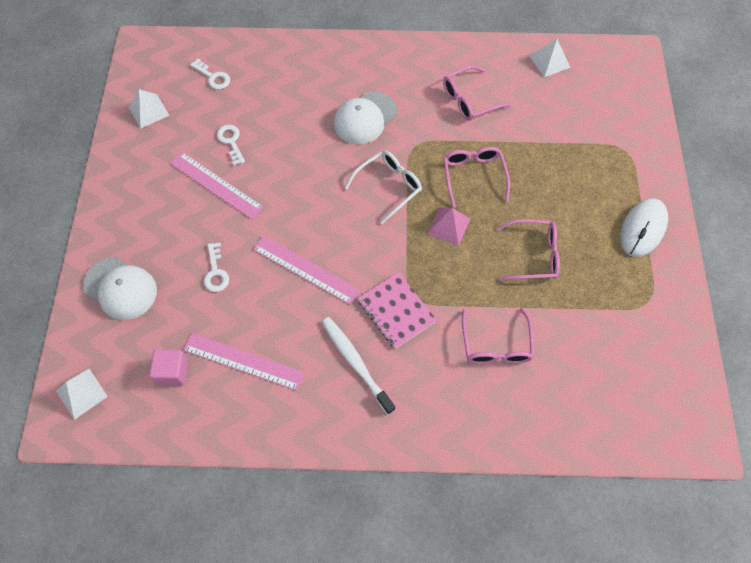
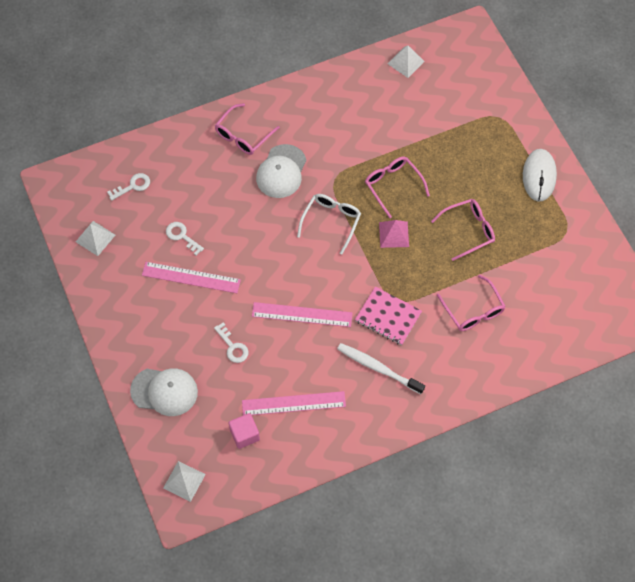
camera: 25 degrees left, 0 degrees up
(213, 77) = (133, 186): white key -> white key turned 45 degrees counterclockwise
(469, 100) = (358, 122): pink glasses -> pink glasses (243, 136)

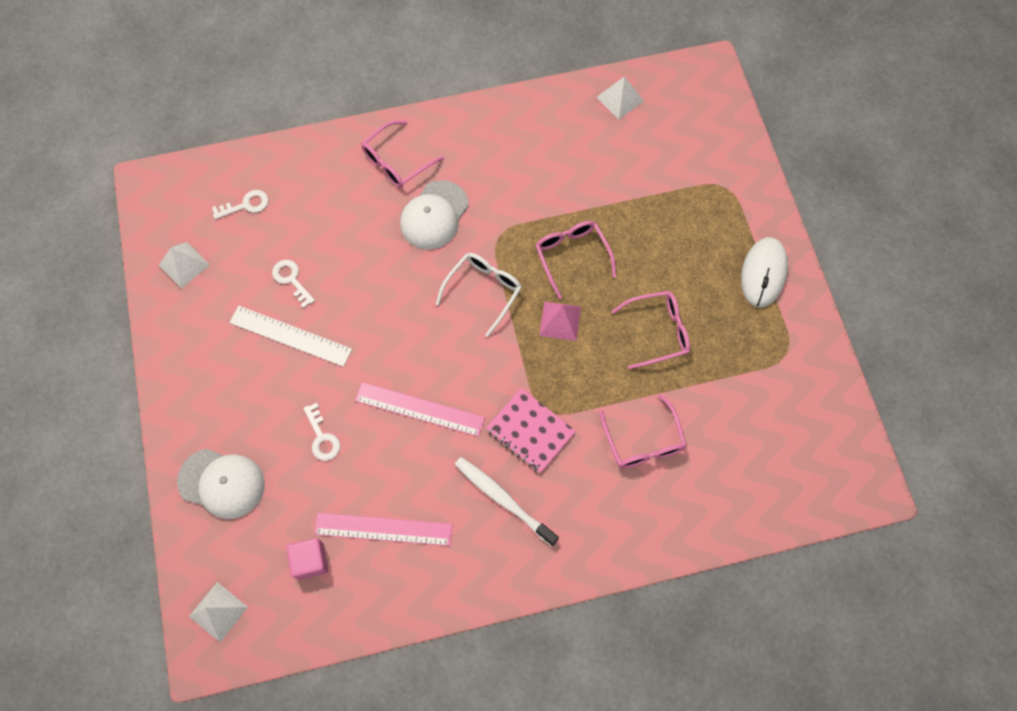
camera: 10 degrees right, 5 degrees up
(191, 277) = (290, 336): pink ruler -> white ruler

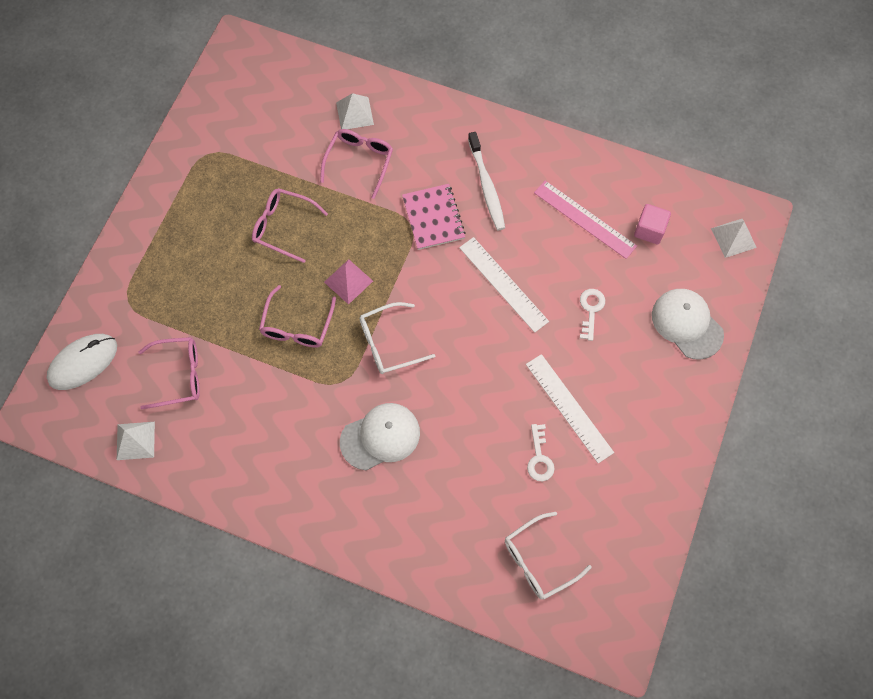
camera: 145 degrees left, 0 degrees up
(184, 265) = (626, 535): white pyramid -> white pyramid (354, 113)
(246, 205) = (538, 561): white key -> white glasses
(396, 162) = (376, 513): pink glasses -> pink glasses (179, 375)
(420, 409) = (503, 284): pink ruler -> white ruler
(763, 273) = (167, 217): white mouse -> white mouse (83, 362)

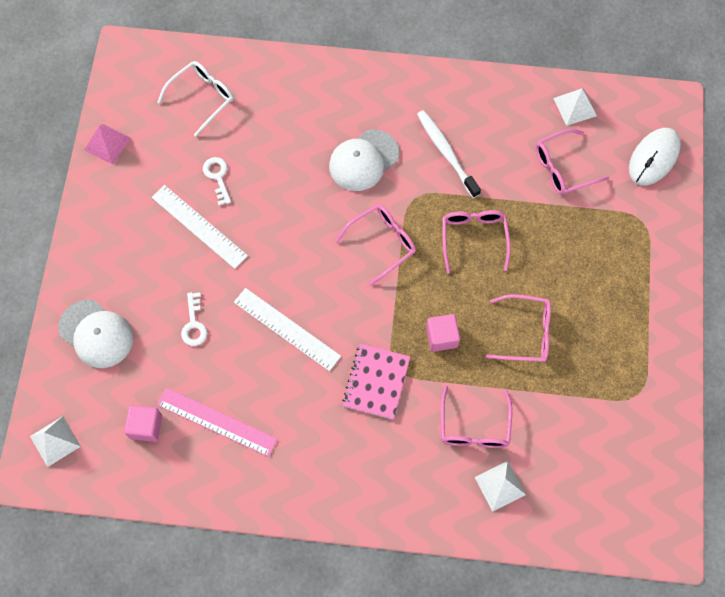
camera: 165 degrees right, 0 degrees up
(348, 281) = (440, 293): pink pyramid -> pink pyramid (107, 143)
(361, 241) = (441, 337): none -> pink cube
(388, 343) = (382, 243): white glasses -> pink glasses
(433, 218) = (376, 382): pink notebook -> pink notebook turned 45 degrees clockwise
(486, 186) = (330, 433): white toothbrush -> white toothbrush (446, 152)

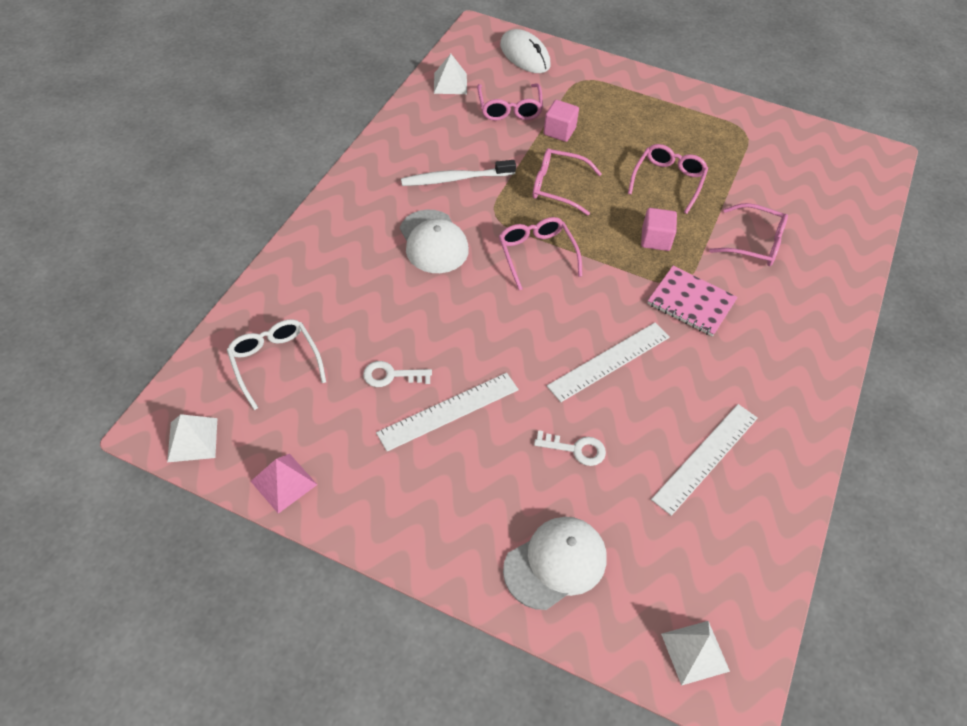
camera: 75 degrees left, 15 degrees down
(146, 427) = (697, 535): pink cube -> pink cube (559, 131)
(217, 421) = (705, 457): pink ruler -> white ruler
(500, 486) = (817, 242): white pyramid -> white pyramid (192, 439)

